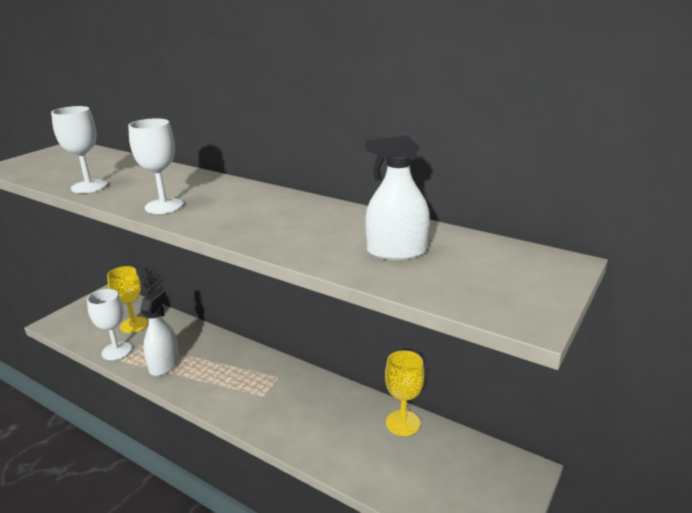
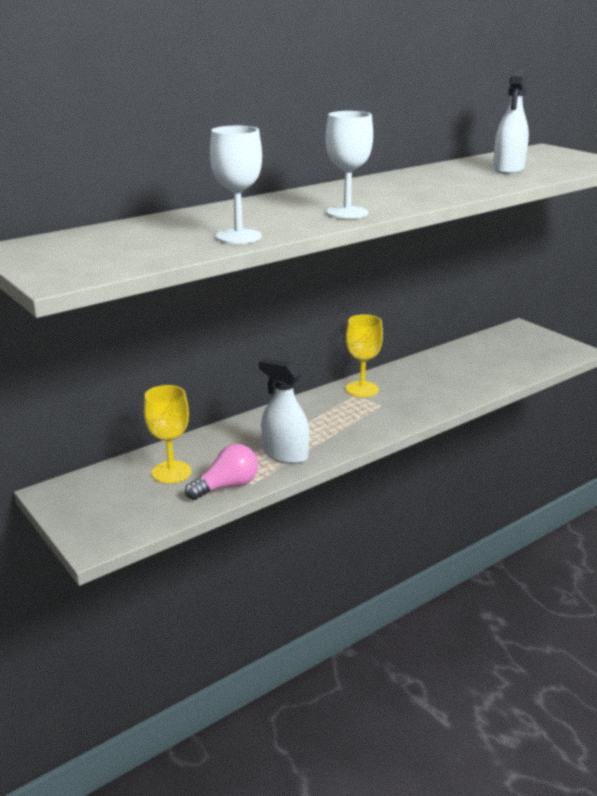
camera: 70 degrees left, 0 degrees up
(116, 351) = (227, 486): white goblet -> pink light bulb
(403, 423) = (453, 354): yellow goblet -> yellow goblet (362, 389)

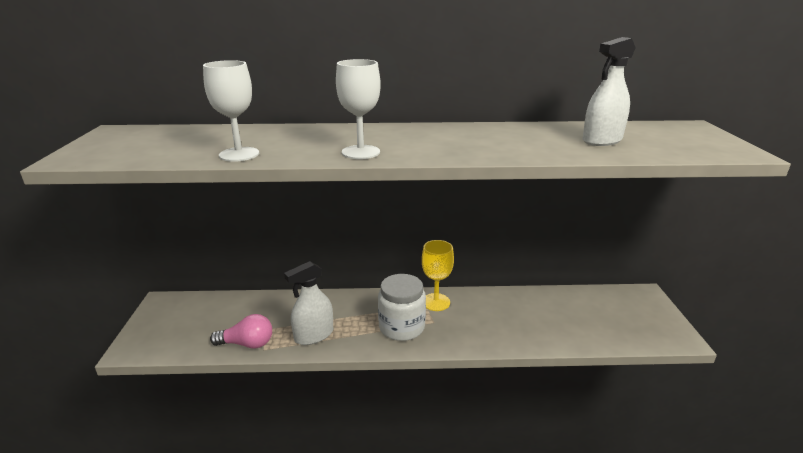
camera: 35 degrees right, 0 degrees up
(171, 472) = (234, 316): yellow goblet -> none
(285, 454) = (314, 335): white spray bottle -> white spray bottle turned 105 degrees counterclockwise
(359, 418) = (401, 327): none -> white jar

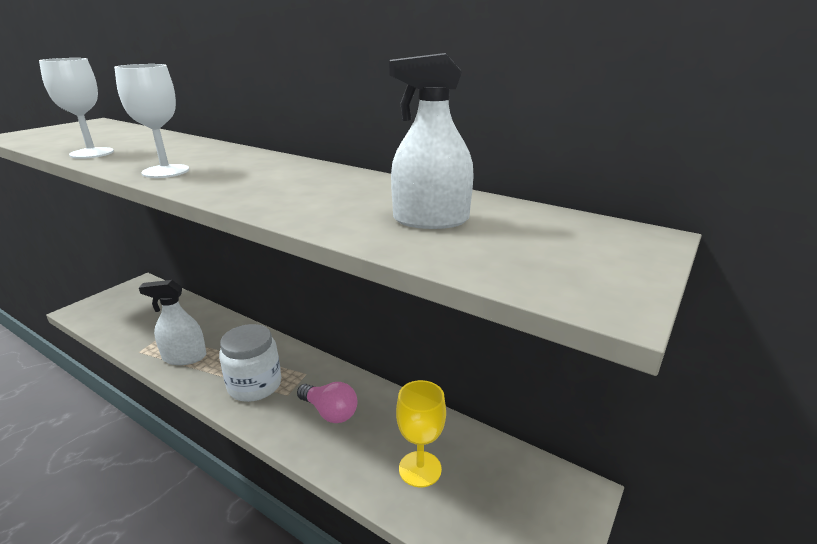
camera: 35 degrees right, 0 degrees up
(247, 344) = (136, 341): pink light bulb -> pink light bulb (330, 412)
(436, 302) = (318, 375): yellow goblet -> yellow goblet (420, 469)

